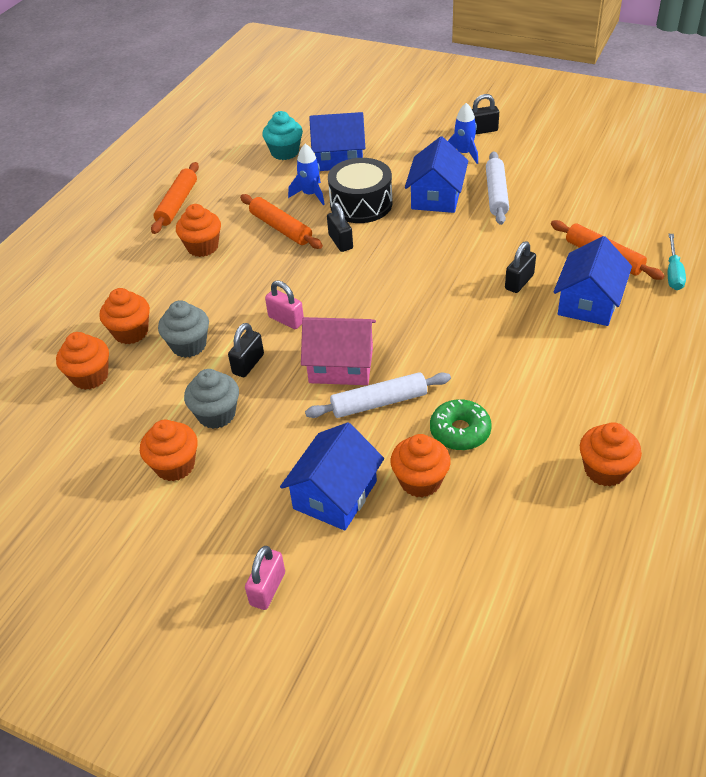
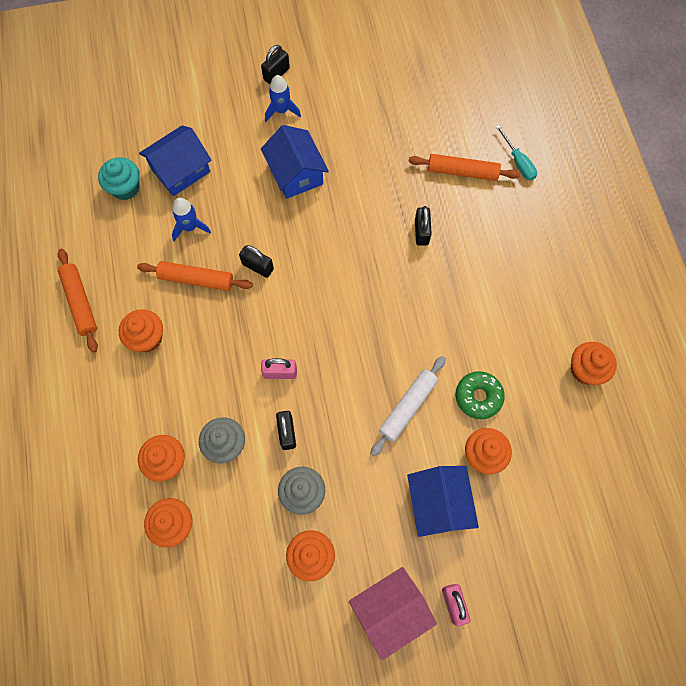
camera: 40 degrees left, 25 degrees up
(341, 365) = (355, 390): pink house -> pink house (390, 611)
(361, 204) = (241, 215): black drum -> none
(496, 194) = (340, 145): white rolling pin -> none
(588, 302) = (481, 225): blue house -> none

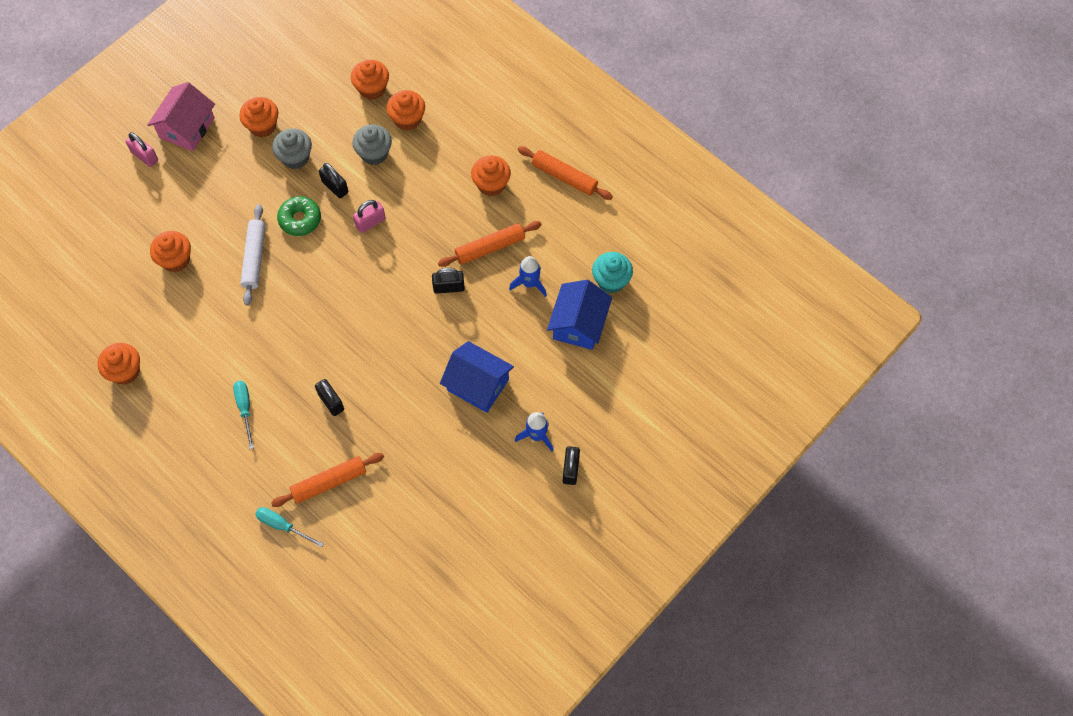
camera: 145 degrees right, 5 degrees down
(438, 503) = (191, 208): blue house -> none
(478, 397) = (203, 298): green donut -> green donut (300, 219)
(496, 270) = (245, 409): none -> turquoise screwdriver

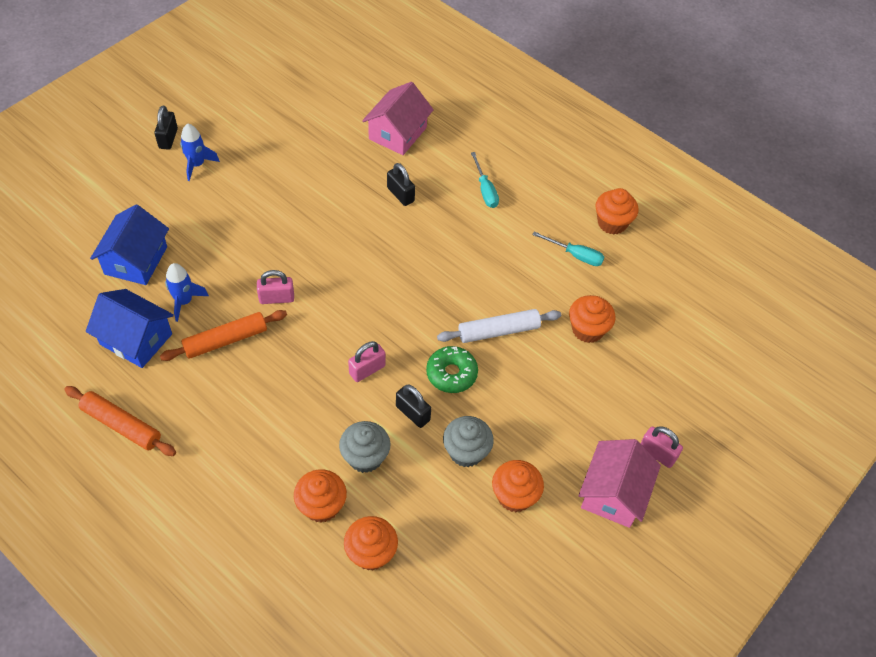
camera: 175 degrees right, 10 degrees down
(254, 258) = (498, 331): white rolling pin -> white rolling pin turned 75 degrees clockwise
(282, 526) = (437, 104): turquoise screwdriver -> turquoise screwdriver (575, 255)
(329, 482) = (397, 133): orange rolling pin -> pink house
(449, 287) = (276, 298): black padlock -> pink padlock
(478, 384) = (251, 207): blue house -> blue house (136, 339)
(491, 184) = (216, 416): orange cupcake -> none
(611, 280) = (90, 303): turquoise cupcake -> none

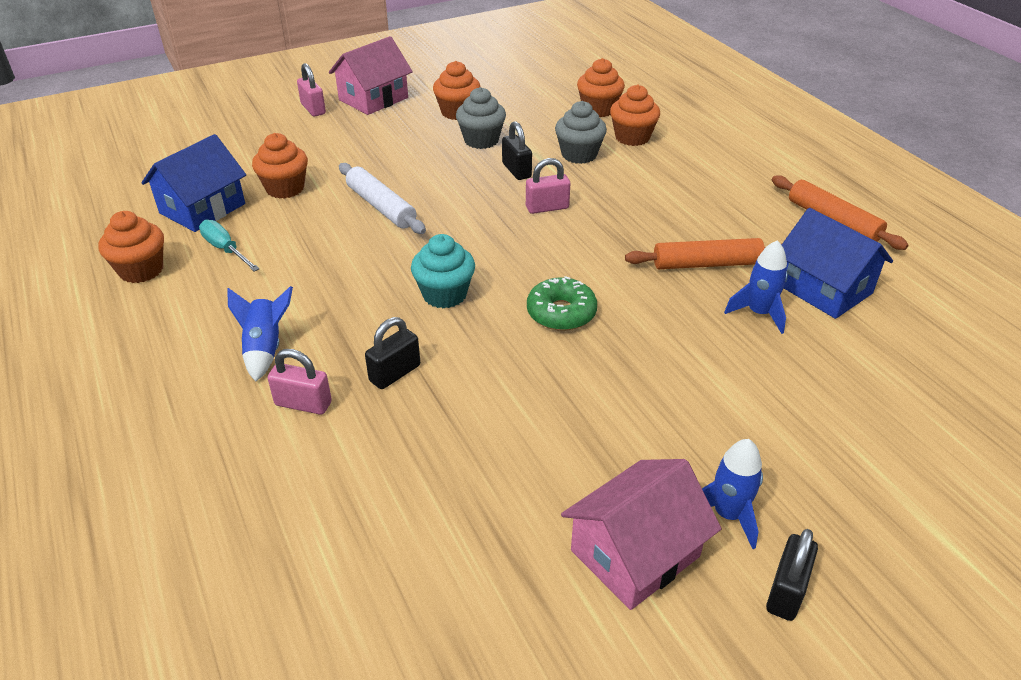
camera: 155 degrees left, 15 degrees down
(136, 260) = (833, 379): blue house -> blue house (202, 208)
(276, 298) = (631, 290): pink padlock -> pink padlock (303, 404)
(397, 133) = (331, 478): pink house -> pink house (635, 553)
(400, 194) = (395, 373): black padlock -> black padlock turned 60 degrees clockwise
(402, 258) = (444, 294): none -> turquoise cupcake
(451, 374) = (458, 187): green donut -> green donut (561, 313)
(485, 190) = (265, 349): turquoise screwdriver -> blue rocket
(498, 331) = (381, 207): white rolling pin -> white rolling pin turned 45 degrees clockwise

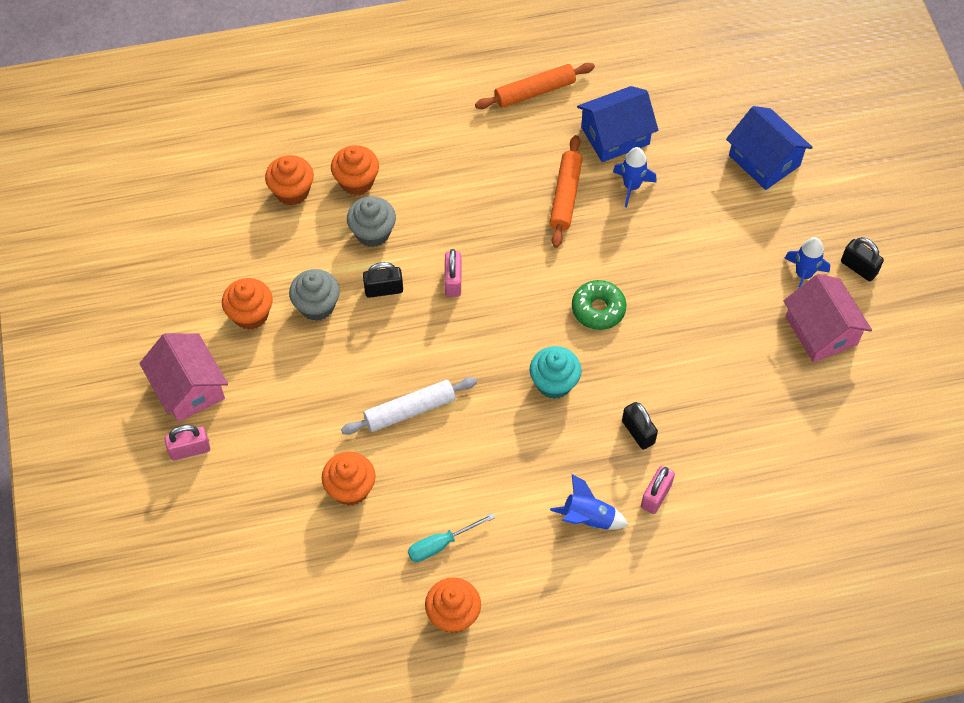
camera: 75 degrees left, 20 degrees up
(202, 208) = (364, 563): blue house -> blue house (764, 160)

